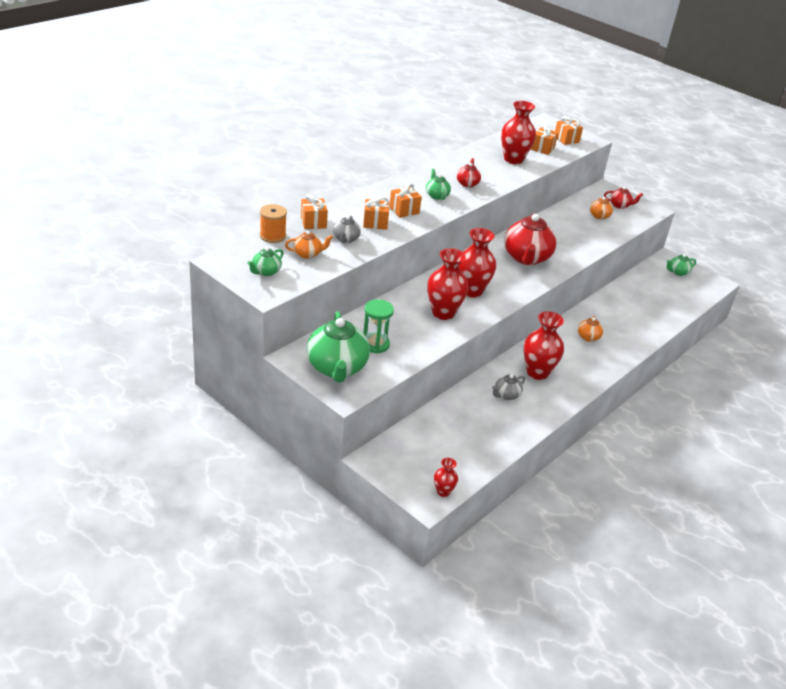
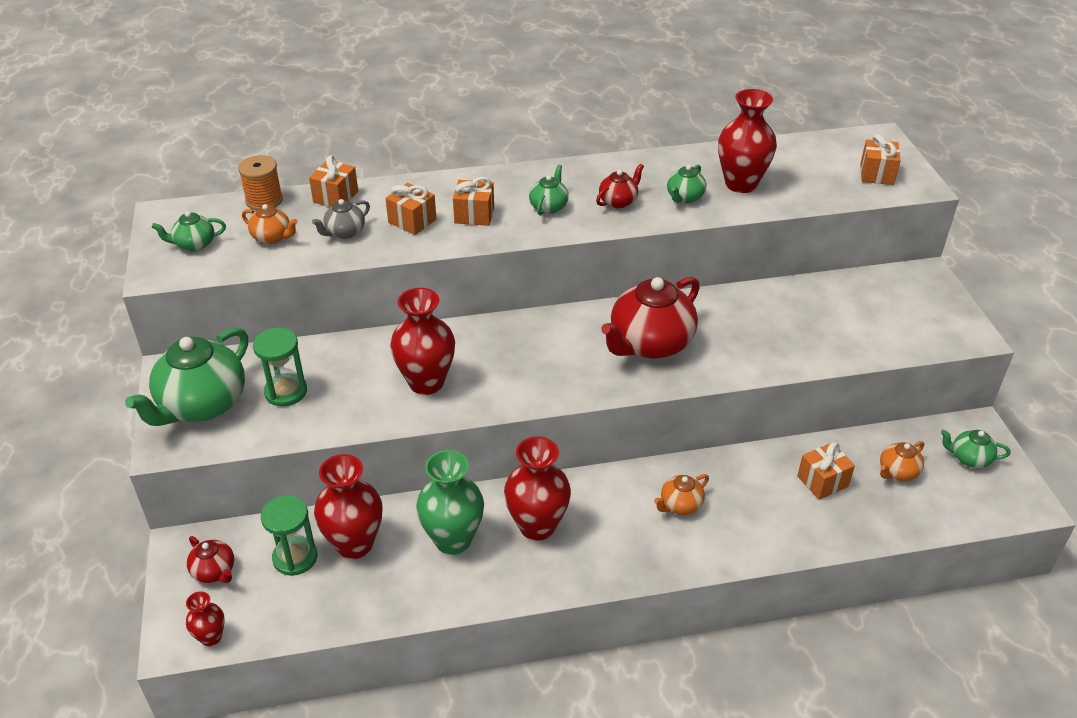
camera: 40 degrees right, 5 degrees up
(439, 437) = (295, 557): none -> green hourglass
(471, 291) = (505, 365): red vase -> red vase (354, 544)
(496, 173) = (684, 197): none -> green teapot
(506, 395) = (453, 540): grey teapot -> green vase
(542, 148) = (814, 178): orange gift -> orange gift (822, 481)
(599, 216) = (856, 317): orange teapot -> orange teapot (897, 472)
(620, 205) = (917, 310): red teapot -> red teapot (214, 571)

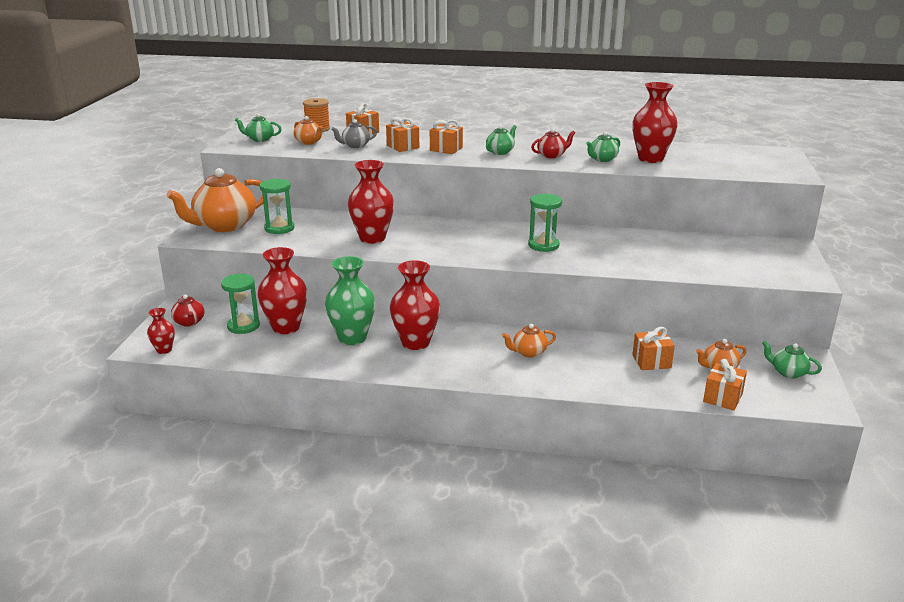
camera: 20 degrees right, 15 degrees down
(202, 405) = (224, 226): green teapot -> orange teapot
(650, 344) = (543, 245): red teapot -> green hourglass
(876, 174) = (764, 166): orange gift -> orange gift (722, 398)

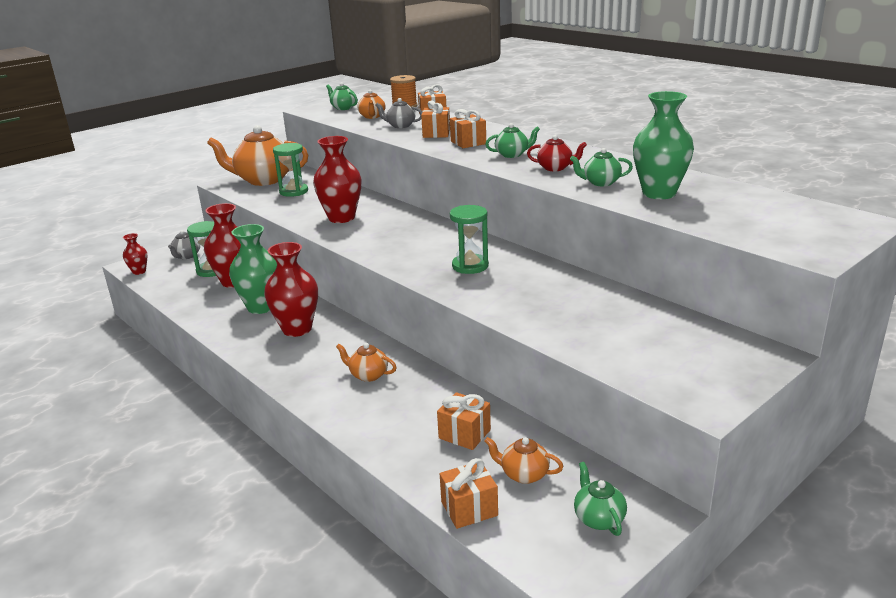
camera: 40 degrees right, 0 degrees up
(189, 322) = (186, 256): red teapot -> grey teapot
(650, 159) = (659, 193): red vase -> green vase

